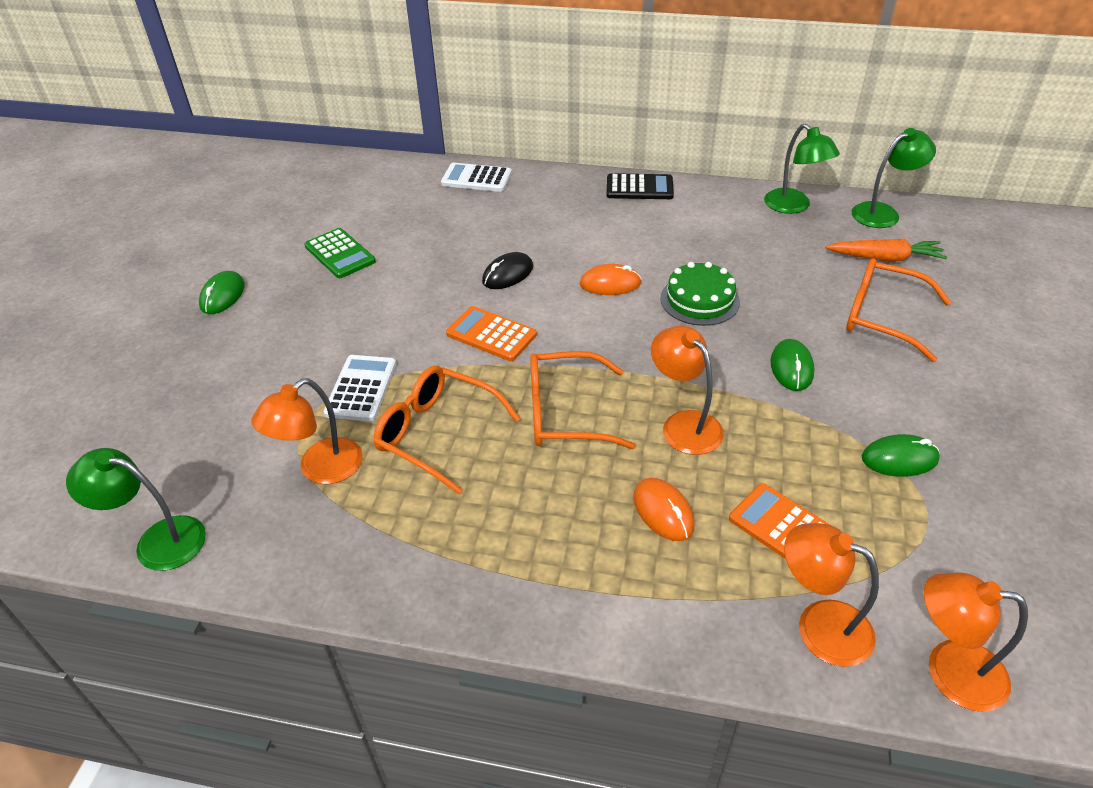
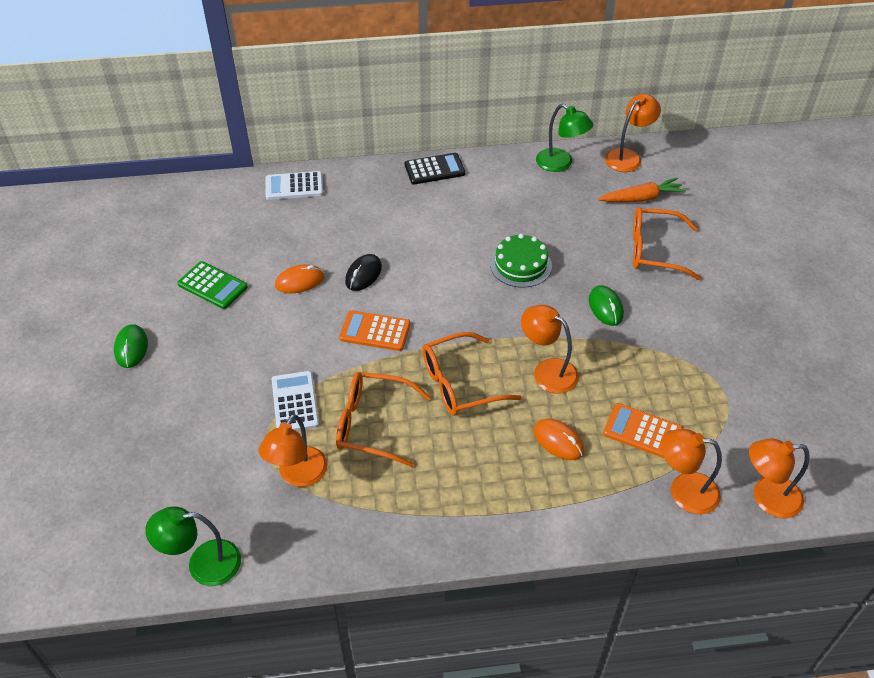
camera: 20 degrees left, 5 degrees up
(610, 284) = (448, 265): orange mouse -> orange mouse (300, 281)
(883, 213) = (628, 157): green lamp -> orange lamp
(899, 459) = (698, 361): green mouse -> none

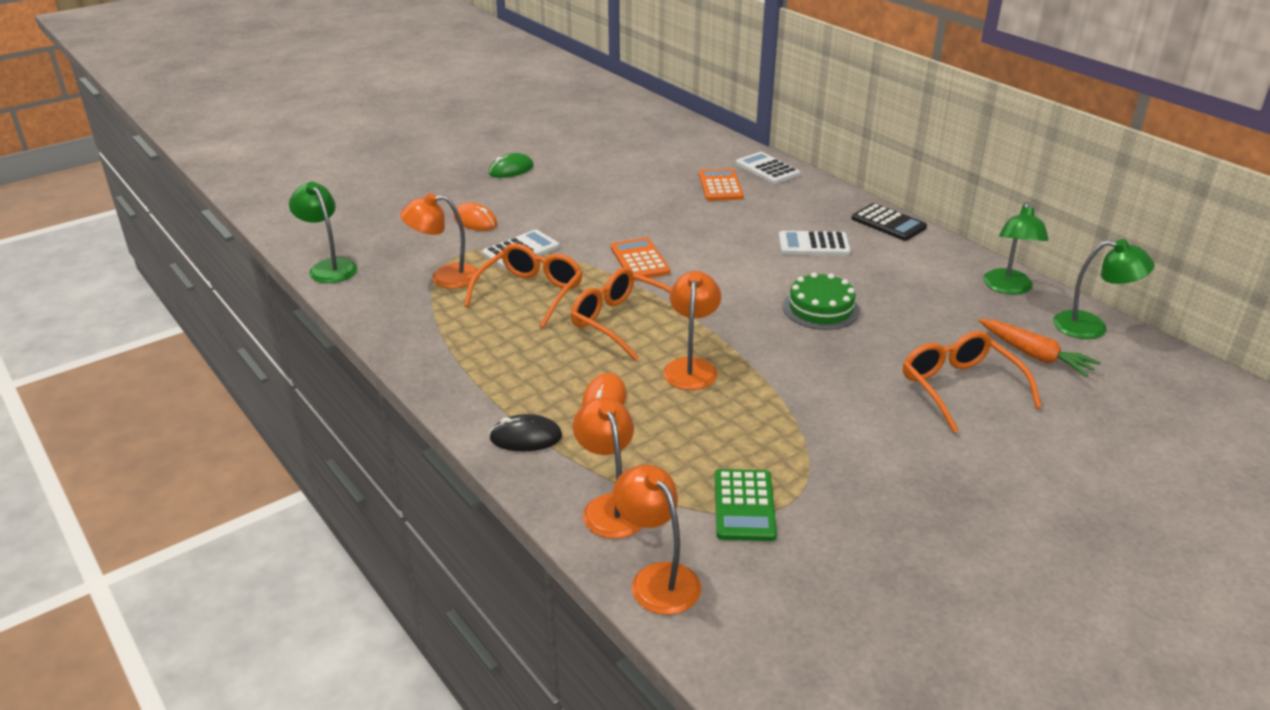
camera: 60 degrees right, 15 degrees down
(212, 286) = (609, 176): green calculator -> green calculator (744, 506)
(300, 281) = (658, 208): orange mouse -> orange mouse (475, 221)
(363, 274) = (702, 233): black mouse -> black mouse (526, 437)
(372, 424) = (530, 293): orange glasses -> orange glasses turned 45 degrees clockwise
(432, 223) = (813, 245): none -> white calculator
(605, 307) = (825, 378): green mouse -> none
(628, 157) = (1091, 327): orange lamp -> green lamp
(642, 431) = (669, 453): orange calculator -> orange calculator (720, 186)

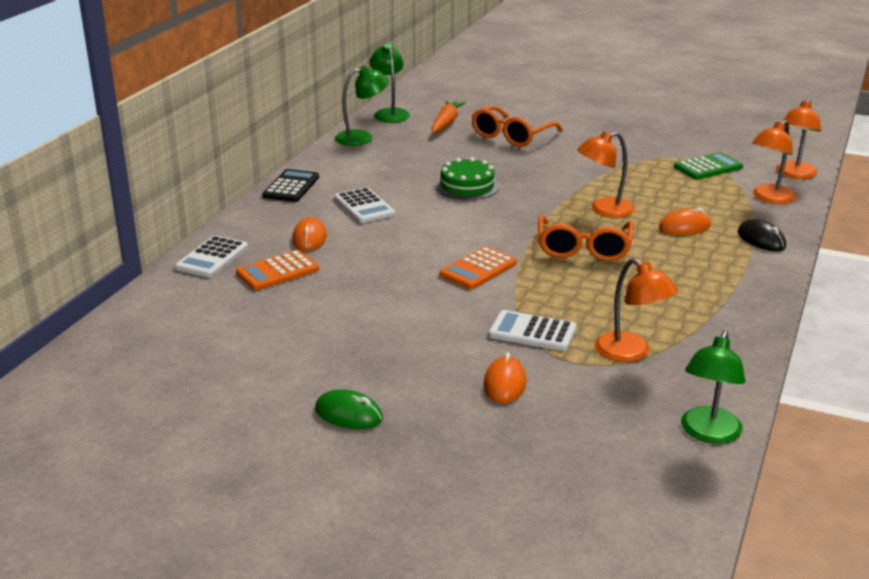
camera: 120 degrees left, 5 degrees down
(530, 293) = (597, 300): orange glasses -> none
(768, 208) = (309, 238): none -> orange mouse

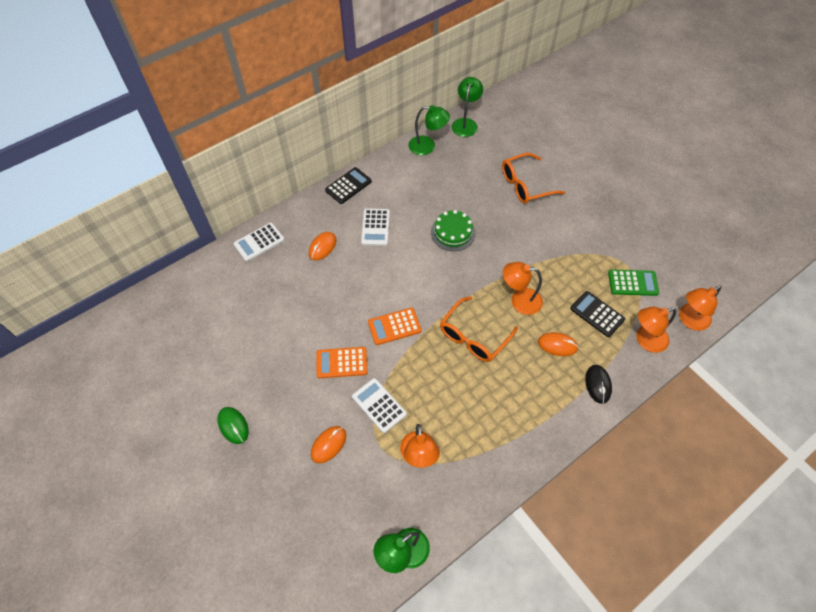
camera: 30 degrees right, 30 degrees up
(277, 271) = (284, 273): orange calculator -> orange calculator (342, 363)
(446, 123) = (493, 150): orange carrot -> none
(698, 196) = (597, 314): none -> black calculator

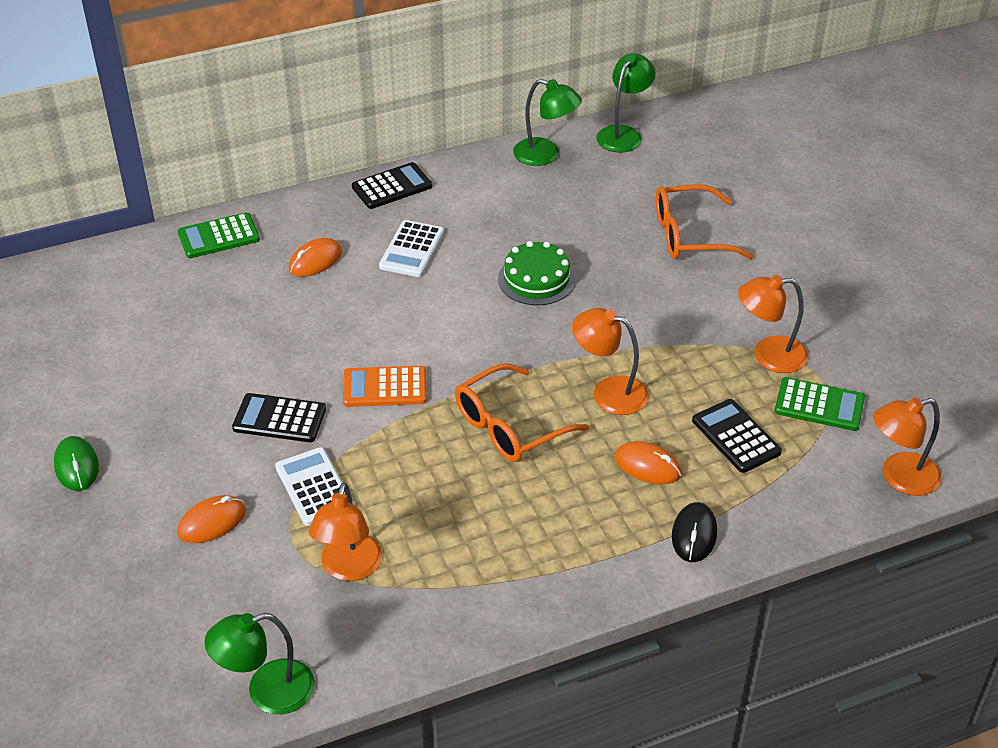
camera: 15 degrees right, 15 degrees down
(259, 242) = (219, 236): white calculator -> green calculator
(342, 363) = (279, 419): orange calculator -> black calculator
(645, 340) = (806, 490): orange lamp -> orange lamp (768, 355)

